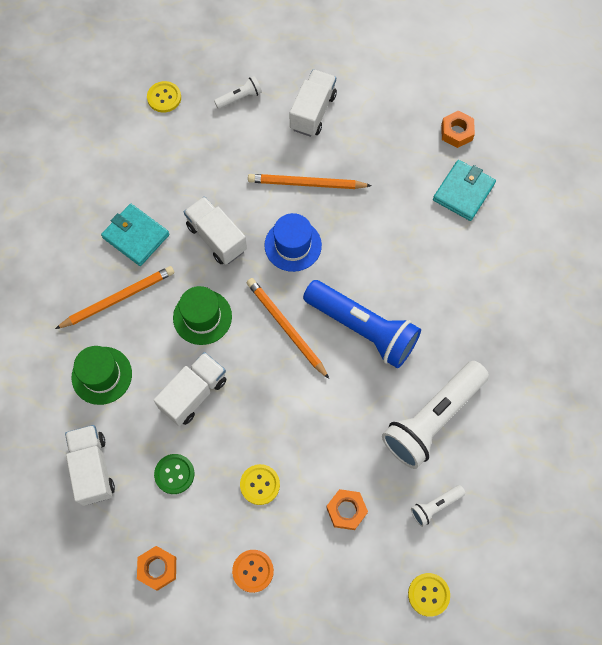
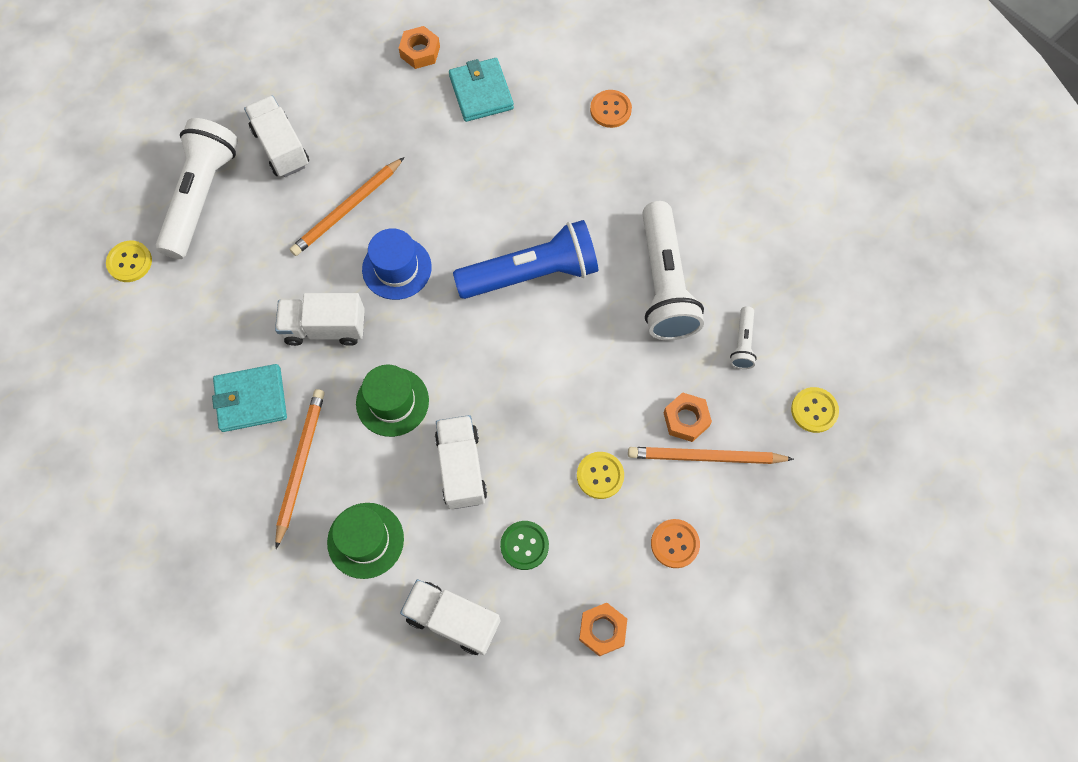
camera: 50 degrees left, 0 degrees up
(239, 98) = (201, 197): white flashlight -> white flashlight, size x2.27
(286, 328) = (471, 337): orange pencil -> orange pencil (705, 457)
(530, 281) = (610, 110): none -> orange button

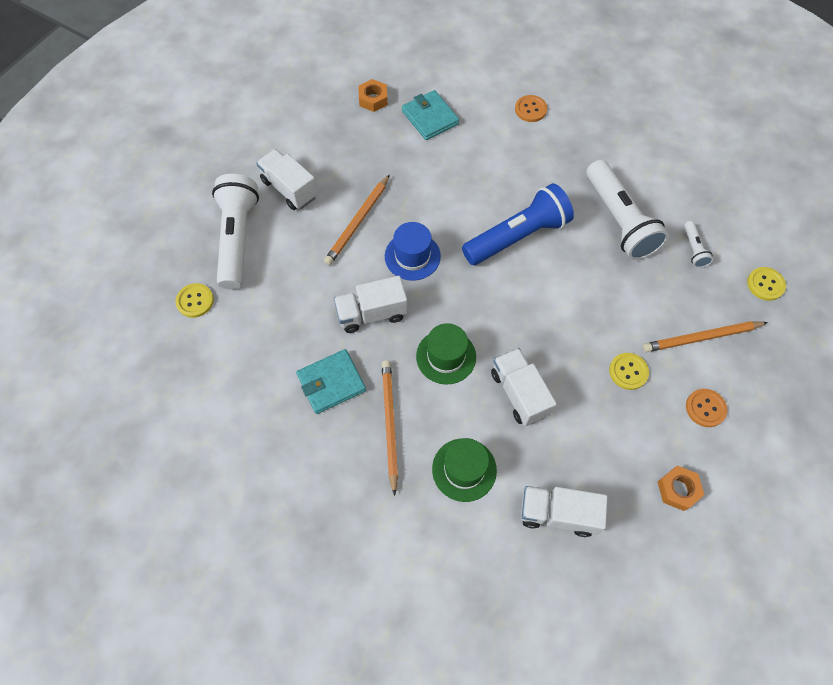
camera: 15 degrees left, 5 degrees down
(524, 545) = (591, 440): green button -> none
(686, 419) = (675, 314): orange nut -> none

